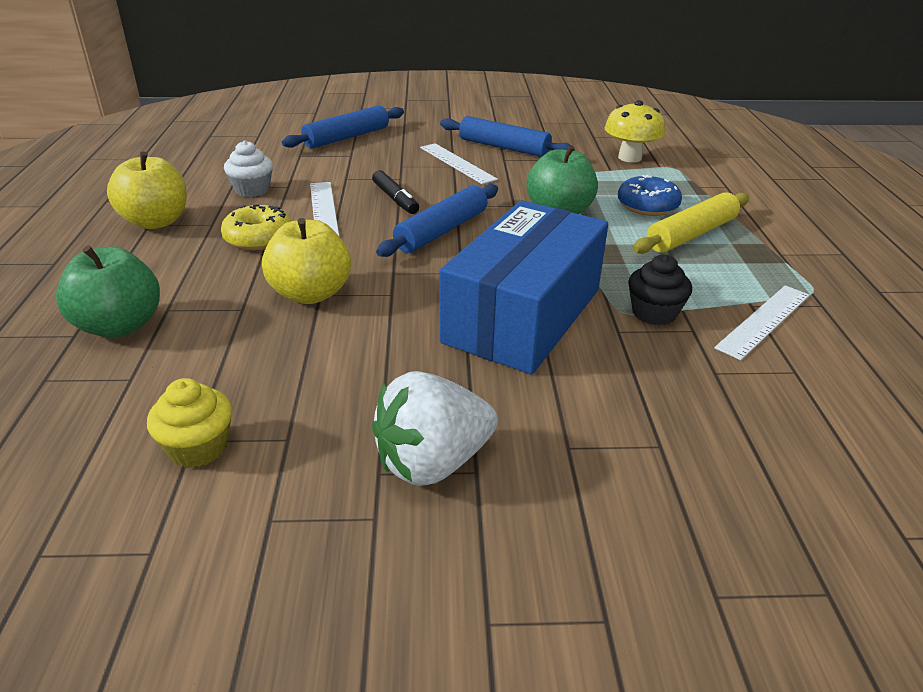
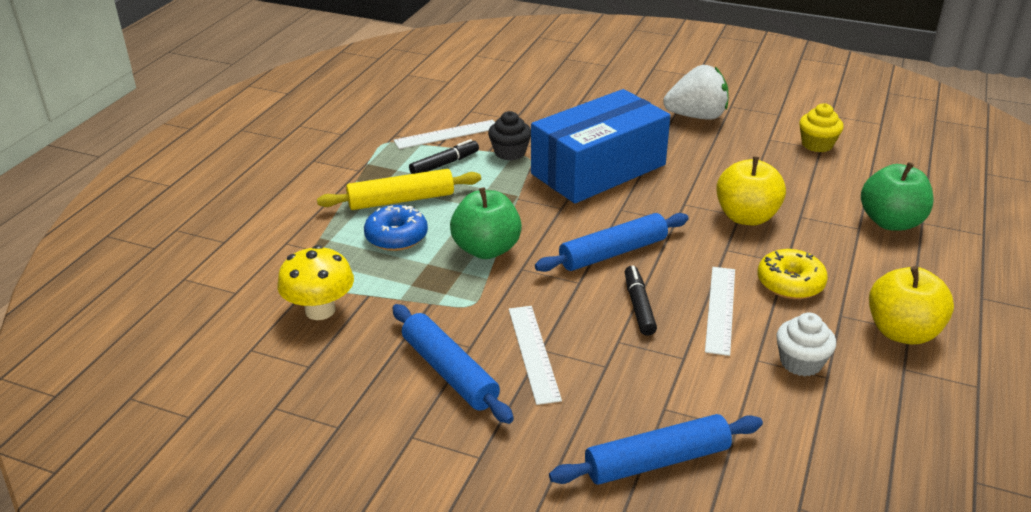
camera: 155 degrees left, 0 degrees up
(707, 280) = (444, 164): none -> black marker

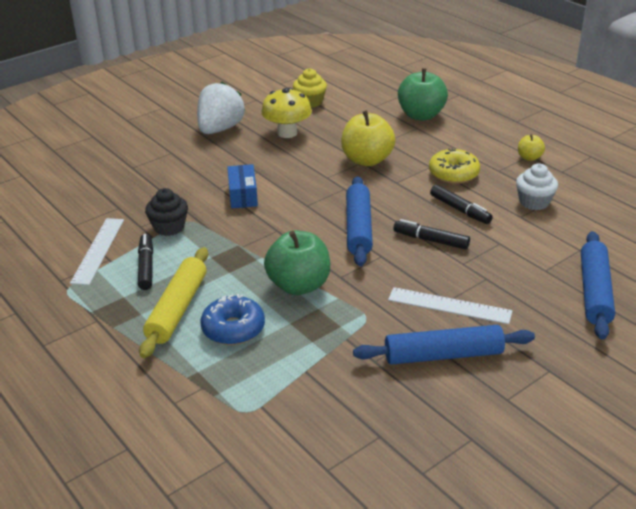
camera: 60 degrees left, 0 degrees up
(320, 310) = (304, 407): yellow mushroom -> yellow mushroom (287, 133)
(598, 169) = (243, 195): blue box -> blue box, size x0.42
(720, 309) = (459, 209): white ruler -> black marker
(902, 332) = (529, 157): yellow apple -> yellow apple, size x0.50

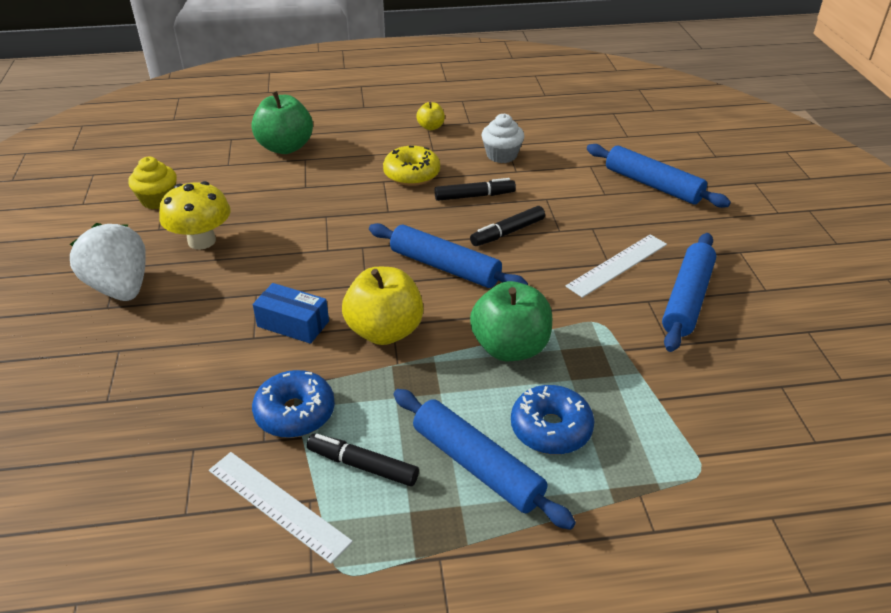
camera: 60 degrees left, 5 degrees up
(169, 227) = (295, 413): black cupcake -> blue donut
(177, 309) = (477, 465): yellow rolling pin -> blue rolling pin
(367, 160) = (326, 211): yellow apple -> yellow apple (385, 331)

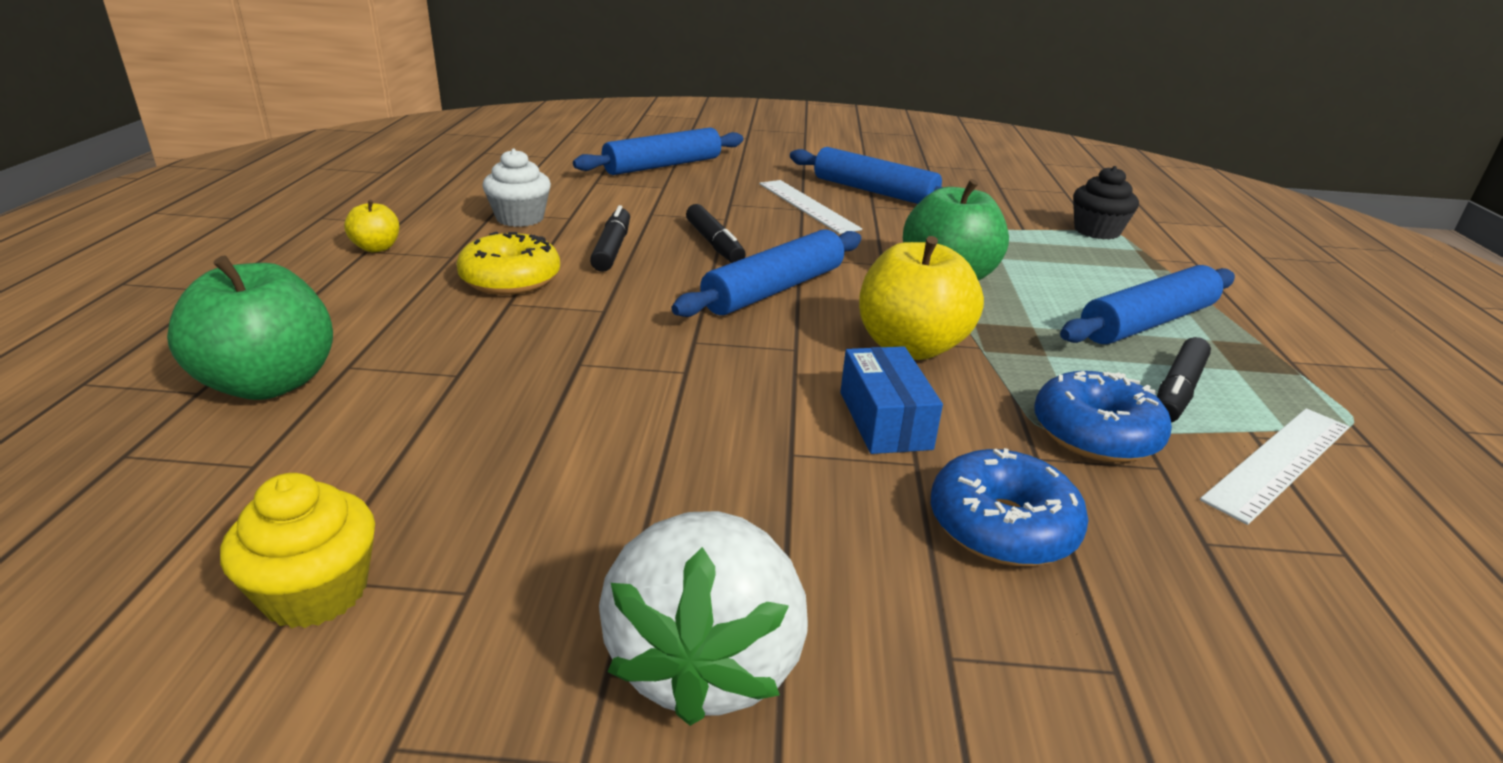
camera: 80 degrees left, 10 degrees down
(120, 288) = (706, 661): white strawberry -> white strawberry turned 60 degrees counterclockwise
(202, 241) = (571, 516): yellow mushroom -> none
(293, 324) = (884, 420): blue box -> blue box turned 45 degrees counterclockwise
(551, 429) = (1078, 279): blue donut -> blue donut (1002, 526)
(692, 456) = (1096, 231): none -> black cupcake

